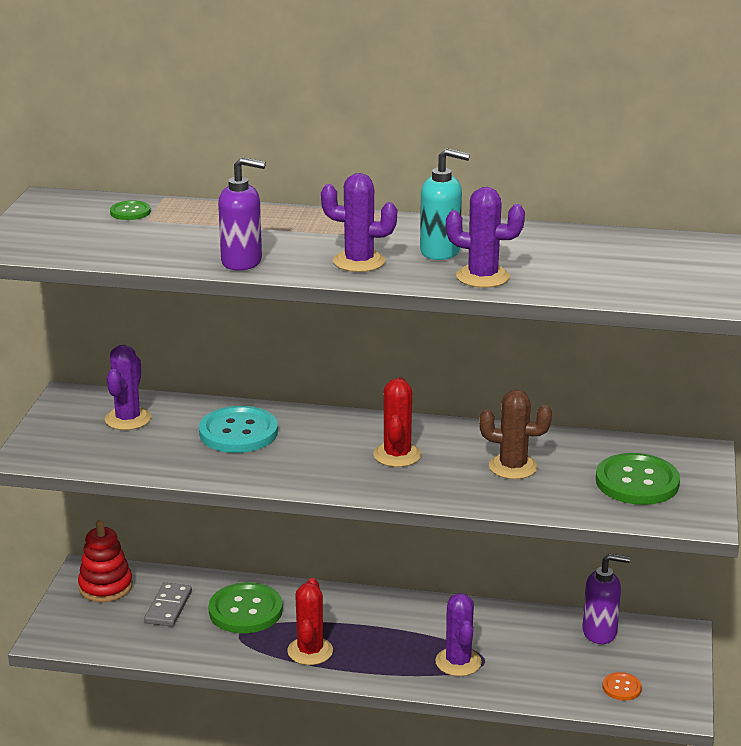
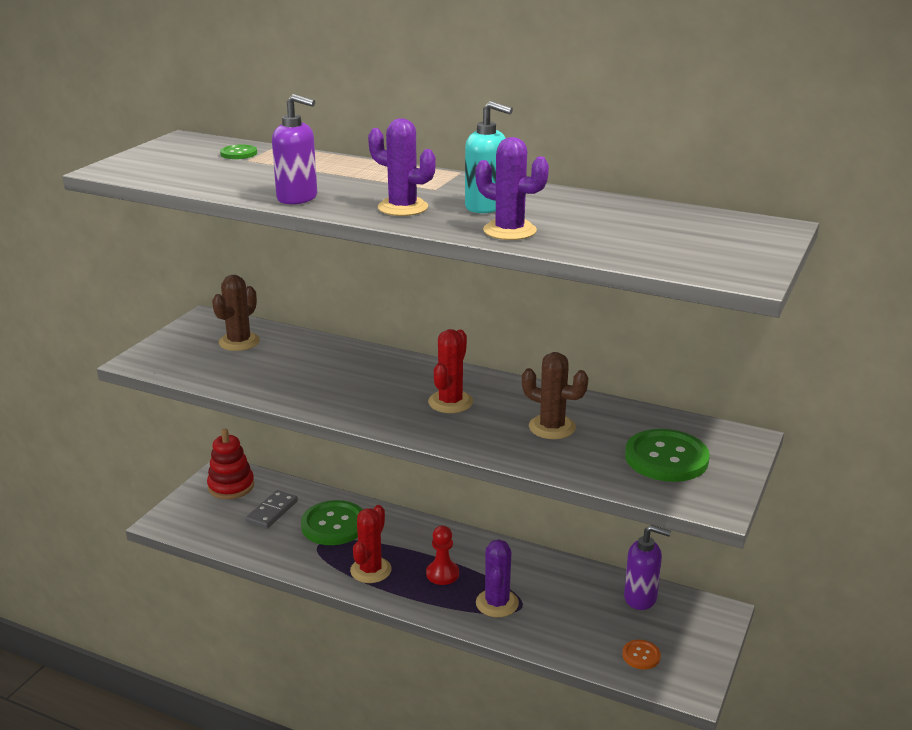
camera: 15 degrees right, 0 degrees up
(128, 419) = (239, 342): purple cactus -> brown cactus
(238, 432) = (323, 364): turquoise button -> none
(388, 642) = (442, 574): none -> red pawn

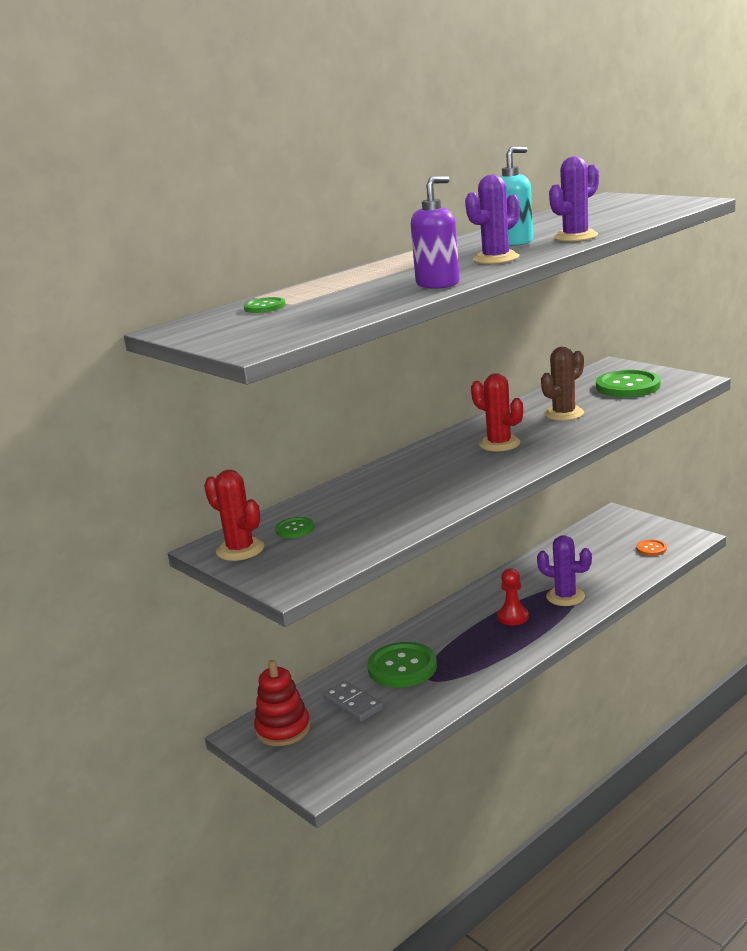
camera: 65 degrees left, 5 degrees down
(239, 342) = (295, 529): brown cactus -> green button
(370, 570) = (488, 653): red cactus -> red cactus (240, 550)
(641, 598) = (586, 538): purple soap dispenser -> none

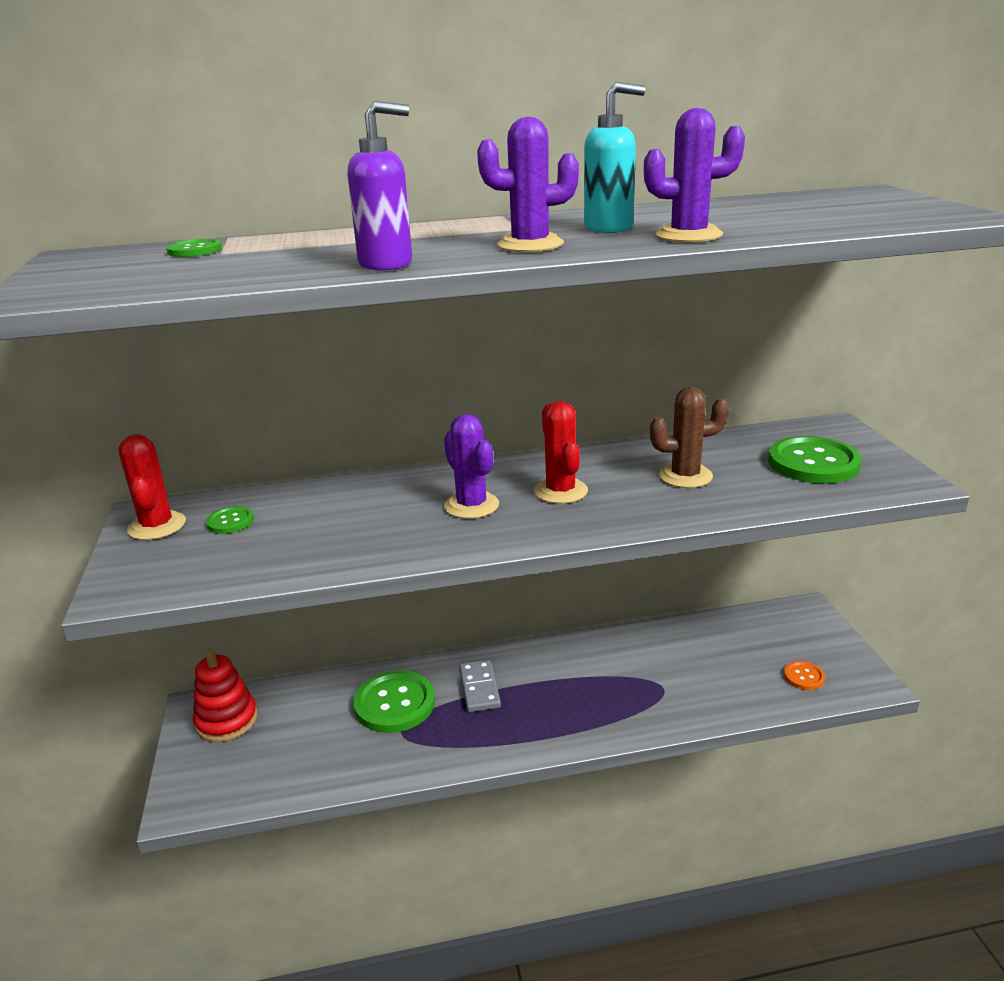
camera: 30 degrees right, 5 degrees up
(353, 704) = (309, 724): grey domino -> grey domino (479, 688)
(513, 617) = (559, 695): red pawn -> none
(565, 597) = (640, 696): purple cactus -> purple cactus (471, 505)

